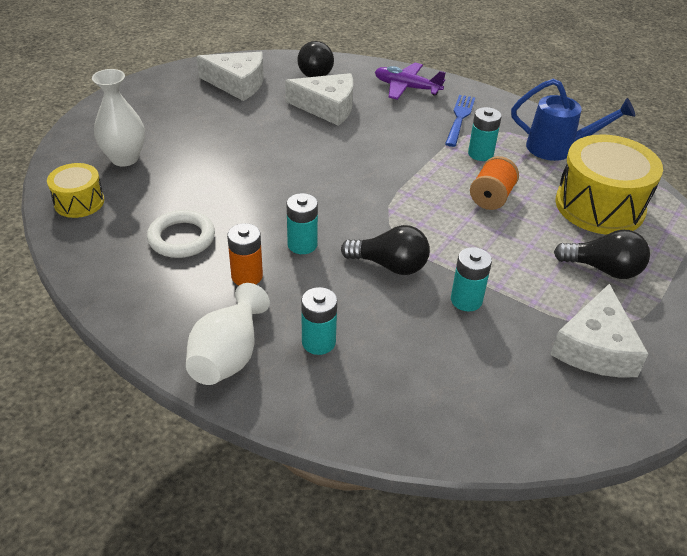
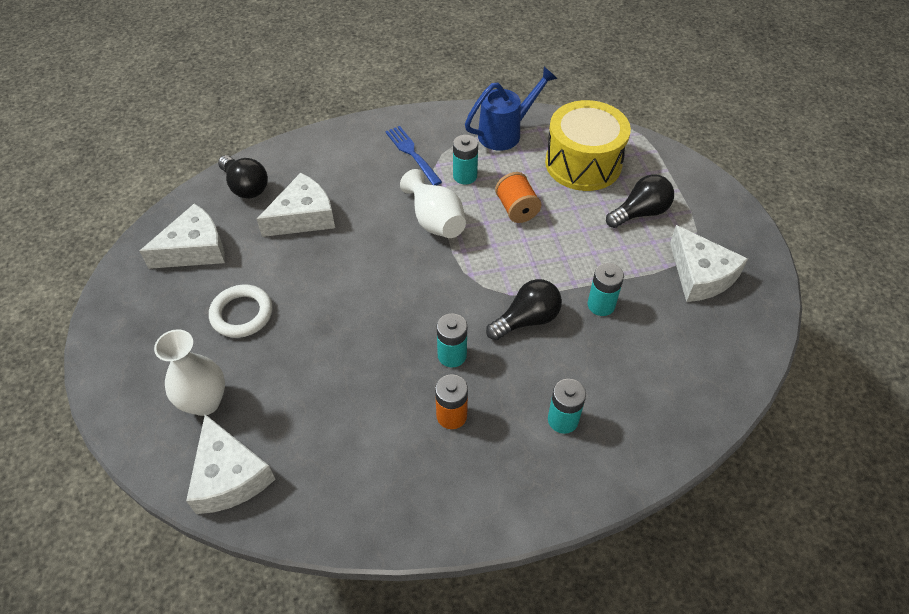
camera: 45 degrees left, 10 degrees up
(79, 202) = (229, 476): yellow drum -> white cheese
(181, 238) = (361, 429): white ring -> white ring (242, 314)
(228, 355) = (525, 487): white vase -> white vase (435, 220)
(406, 88) = (338, 152): purple plane -> none

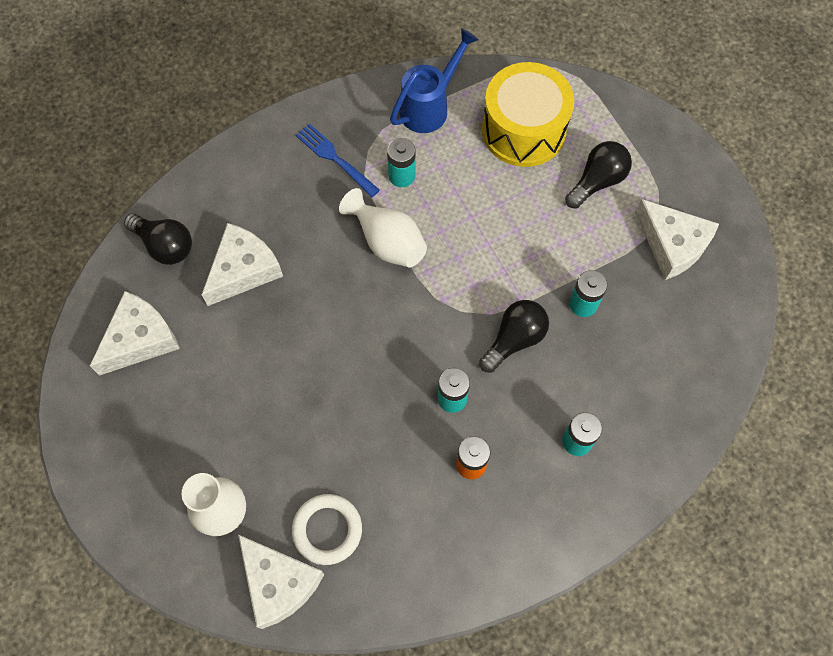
camera: 15 degrees left, 15 degrees up
(242, 314) = (222, 405): white ring -> white ring (327, 530)
(516, 209) = (469, 206): orange spool -> none

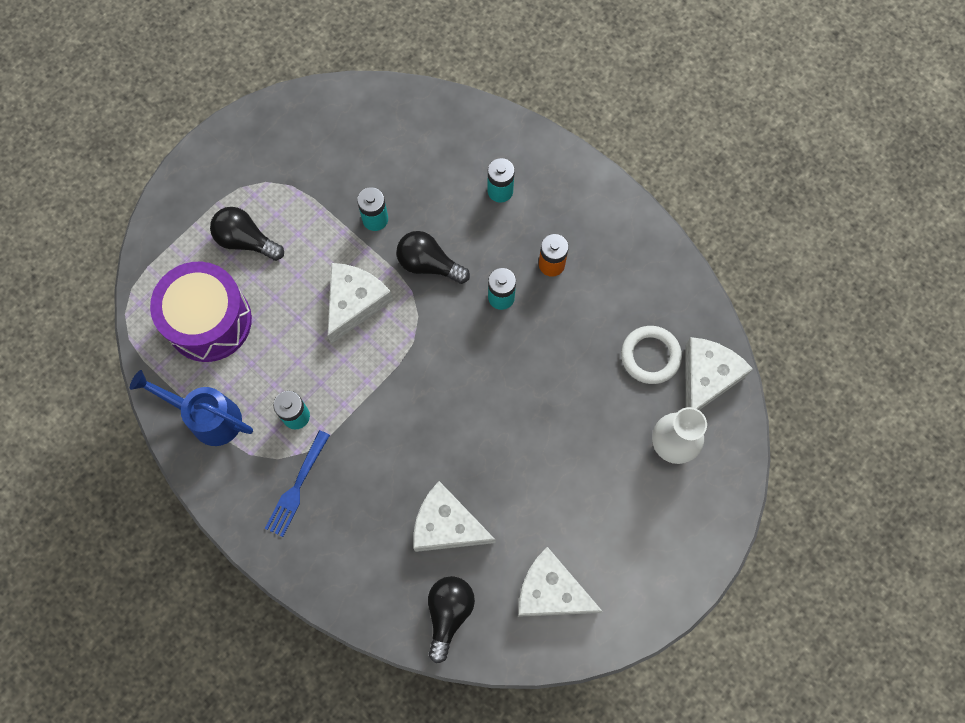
camera: 110 degrees left, 5 degrees up
(387, 241) = (371, 404): white vase -> none
(523, 130) = (209, 321): yellow drum -> purple drum
(672, 245) = (292, 163): white cheese -> white cheese (354, 302)

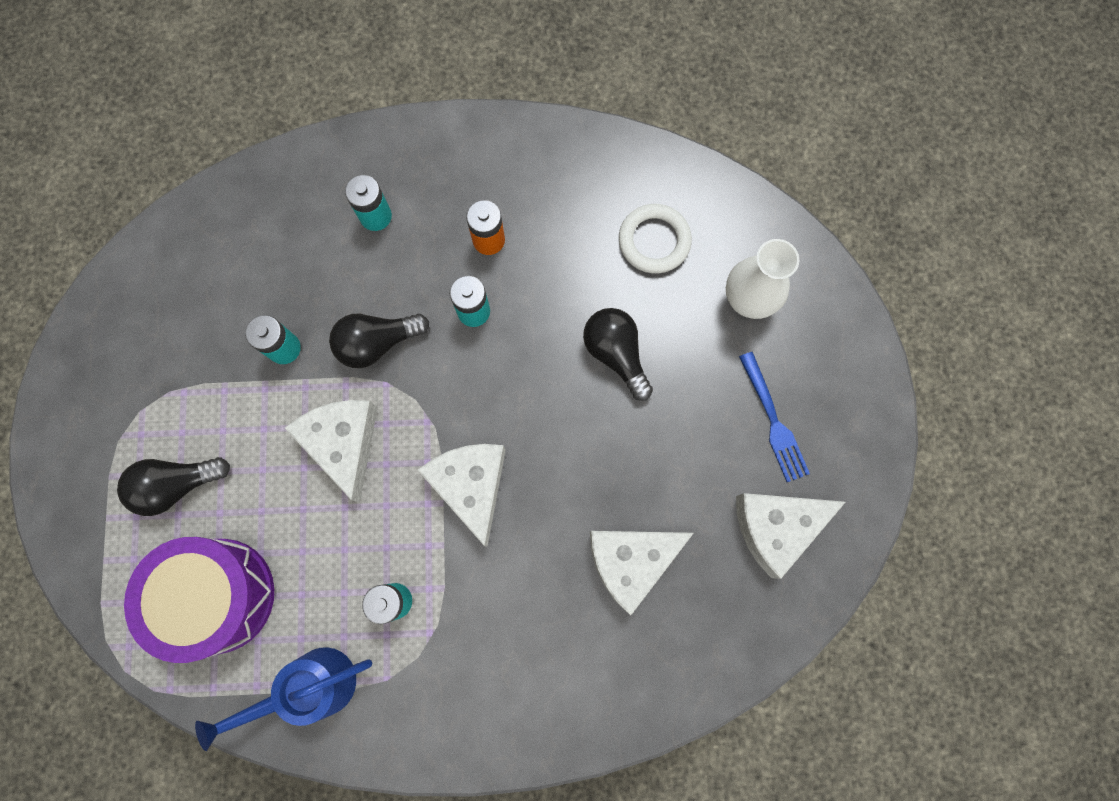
camera: 45 degrees left, 5 degrees up
(297, 487) = (462, 664): blue fork -> blue fork (773, 421)
(448, 614) = (712, 637): black light bulb -> black light bulb (616, 354)
(707, 377) = (718, 214): white cheese -> white cheese (471, 485)

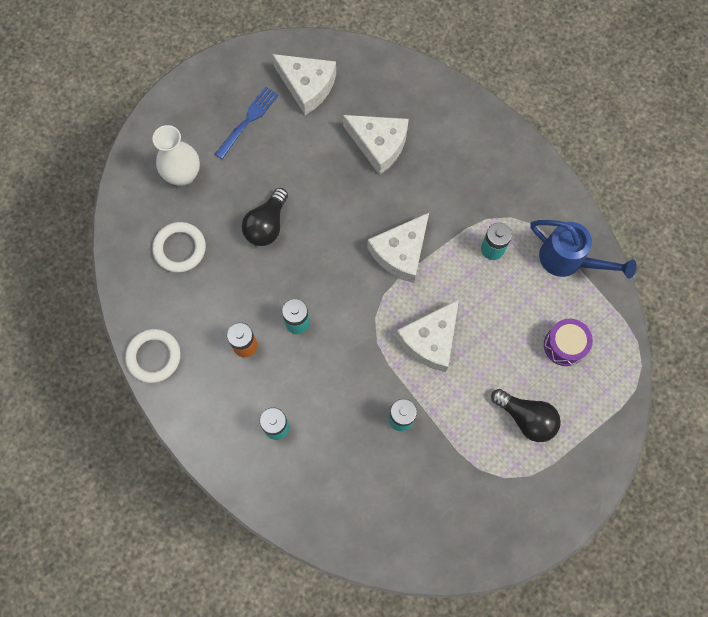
camera: 125 degrees left, 5 degrees down
(218, 595) = (564, 345): purple drum -> purple drum, size x0.54
(377, 343) = (357, 365): black light bulb -> none
(545, 142) = (154, 357): none -> white ring

